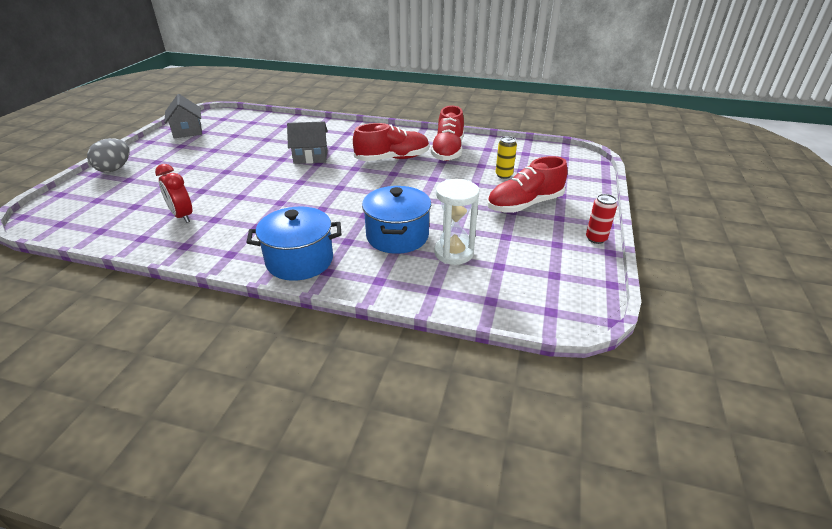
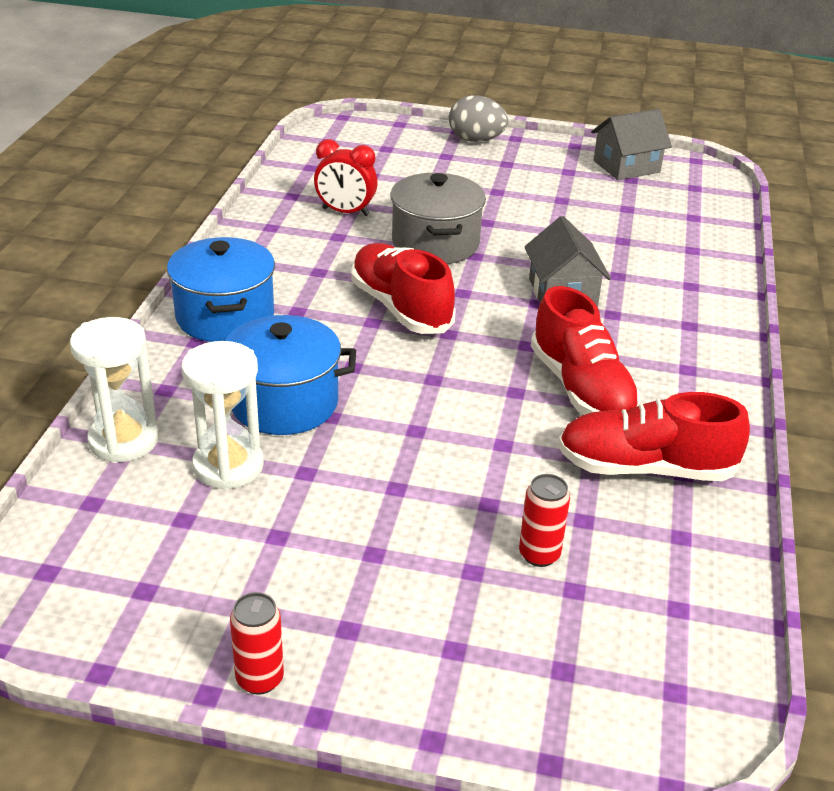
camera: 85 degrees right, 0 degrees up
(182, 216) = (345, 212): red clock -> red clock turned 120 degrees counterclockwise
(242, 187) = (435, 244): none -> grey pot
(432, 293) = (124, 440): none -> white hourglass
(503, 175) = (539, 554): yellow can -> red can
(524, 205) = (402, 577): red shoe -> red shoe (400, 308)

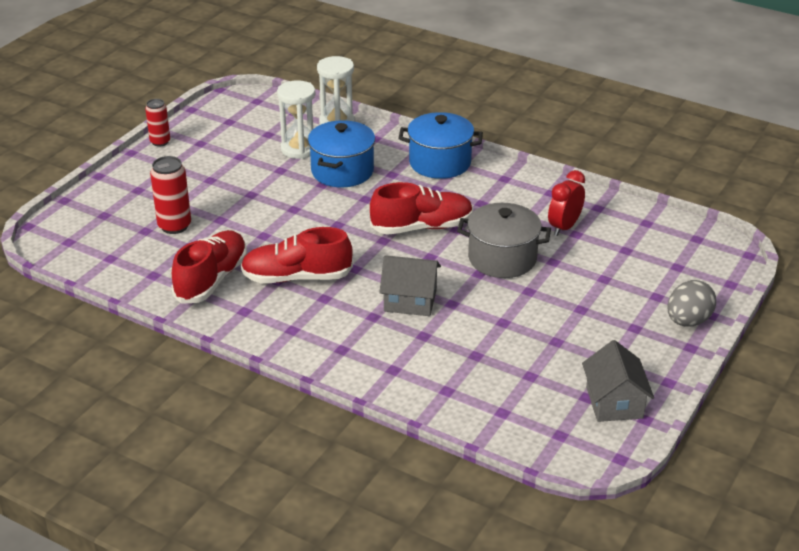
camera: 110 degrees right, 0 degrees up
(539, 554) = (174, 226): red can -> red can, size x1.50

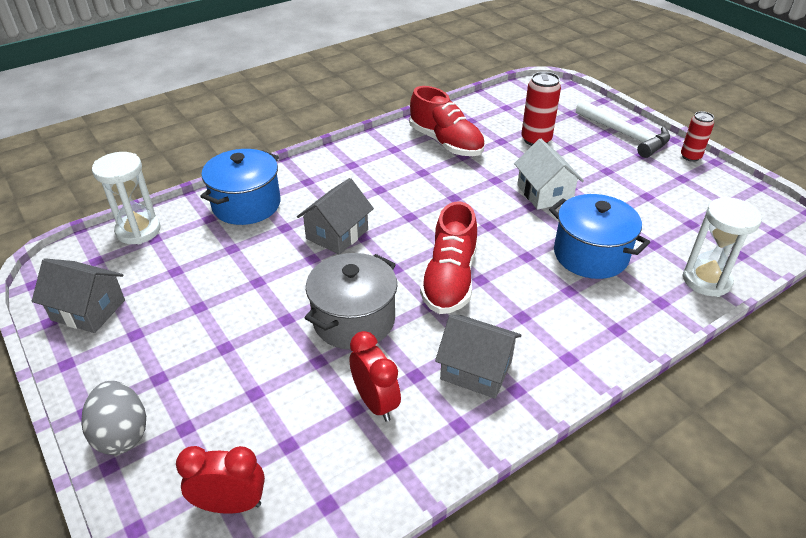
camera: 115 degrees right, 5 degrees up
(136, 178) = (625, 135): none -> white hammer
(269, 205) = (544, 193): none -> white house
(297, 277) = (419, 182): red shoe -> none
(299, 149) = (650, 236): white hourglass -> white hourglass (138, 231)
(440, 163) = (580, 340): blue pot -> blue pot (246, 205)
(502, 196) = (476, 370): none -> grey house
(682, 256) = (230, 504): none -> red clock

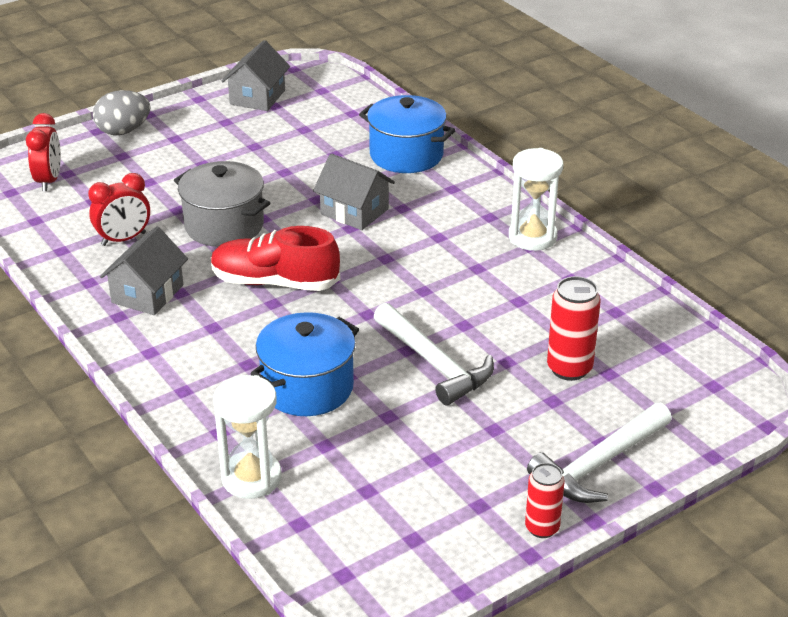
camera: 90 degrees right, 5 degrees down
(138, 231) = (364, 103): white hourglass -> white hourglass (532, 237)
(446, 142) = (550, 288): red shoe -> none
(544, 193) = (435, 363): white house -> white hammer

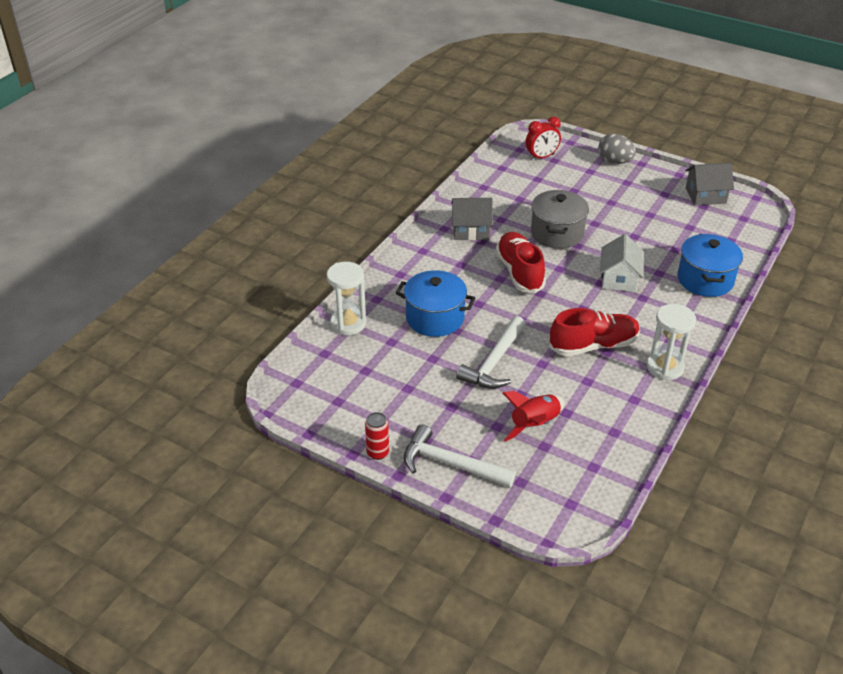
camera: 65 degrees right, 5 degrees up
(123, 239) = (512, 203): red clock -> none
(354, 211) = (619, 279): grey house -> white house
(459, 274) = (593, 345): none -> red shoe
(569, 368) = (534, 425): red can -> red rocket

